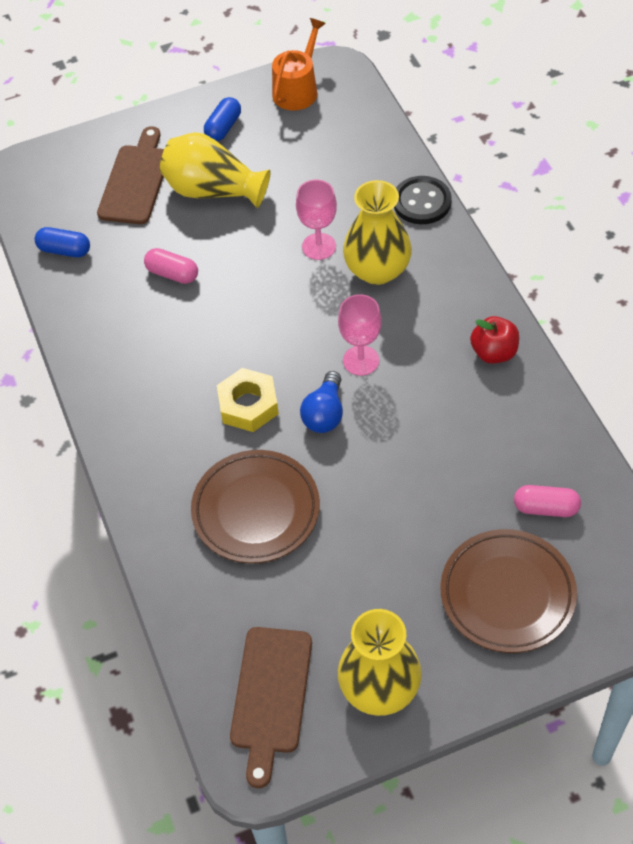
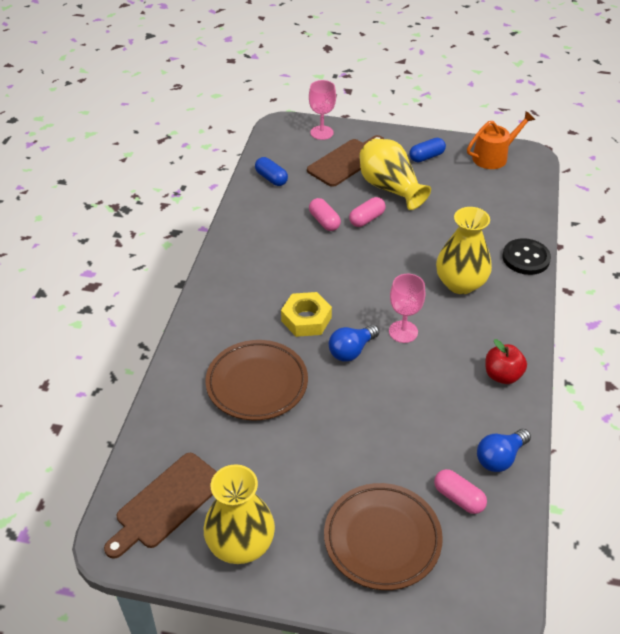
camera: 30 degrees right, 10 degrees down
(218, 245) = (367, 219): none -> pink capsule
(319, 246) = (432, 251): pink goblet -> pink goblet (322, 132)
(553, 443) = (500, 458): none -> blue light bulb

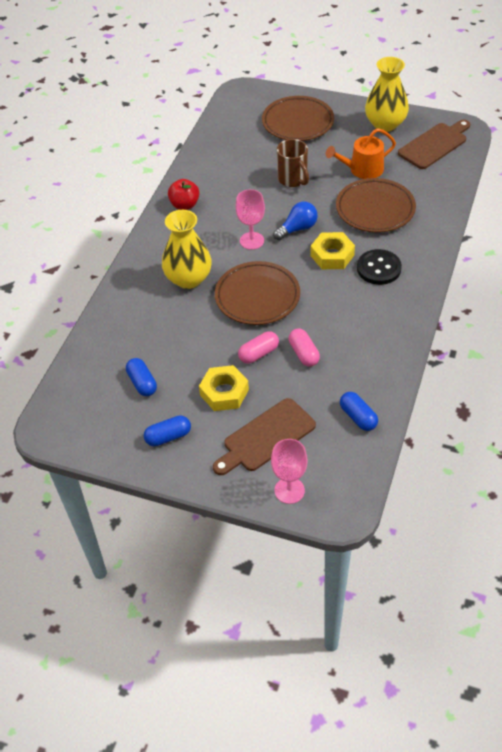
camera: 170 degrees left, 5 degrees up
(370, 424) = (293, 179): none -> brown mug
(380, 269) = (257, 297): none -> brown plate
(390, 188) = (224, 392): yellow vase -> yellow nut
(458, 498) = (244, 138): pink capsule -> none
(465, 190) = (142, 383): none -> blue capsule
(493, 157) = (89, 430): orange watering can -> orange watering can (362, 169)
(500, 458) = (209, 157): blue light bulb -> none
(526, 258) = (118, 299): black button -> black button (378, 268)

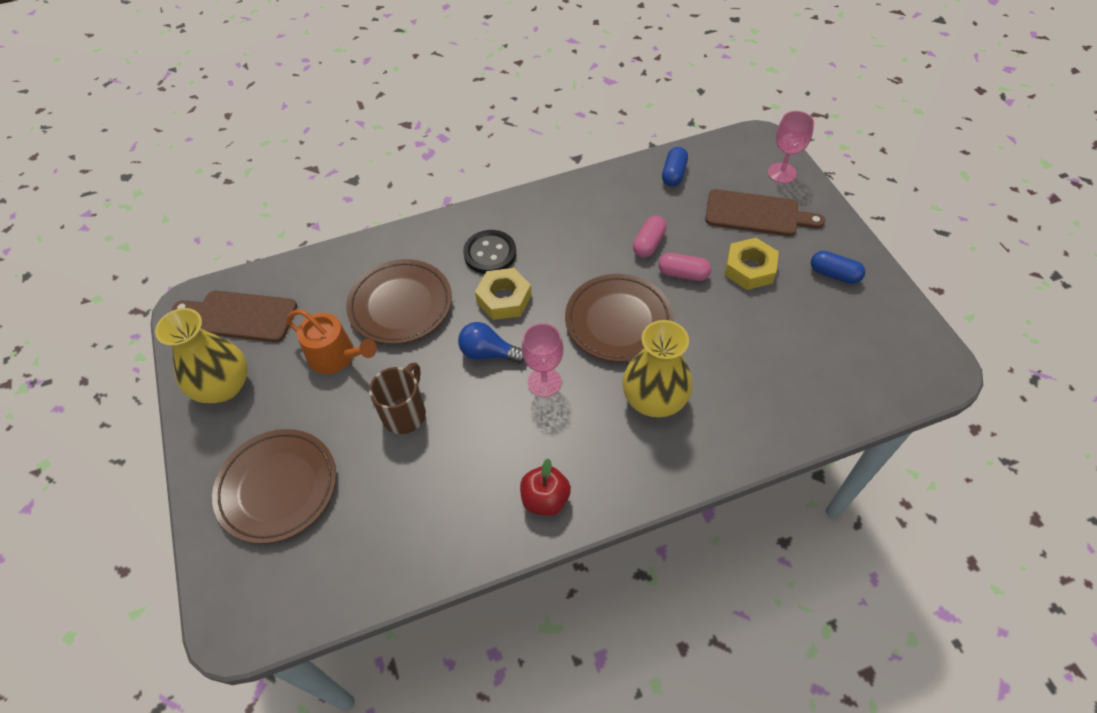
camera: 130 degrees left, 5 degrees up
(142, 383) = (812, 335): blue capsule -> none

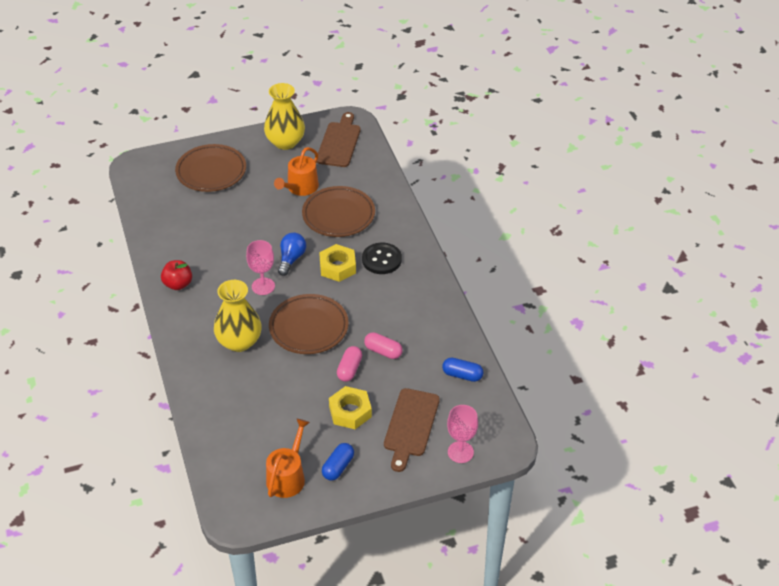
camera: 90 degrees right, 10 degrees down
(405, 413) = (251, 221): brown mug -> none
(864, 321) = (287, 477): none -> orange watering can

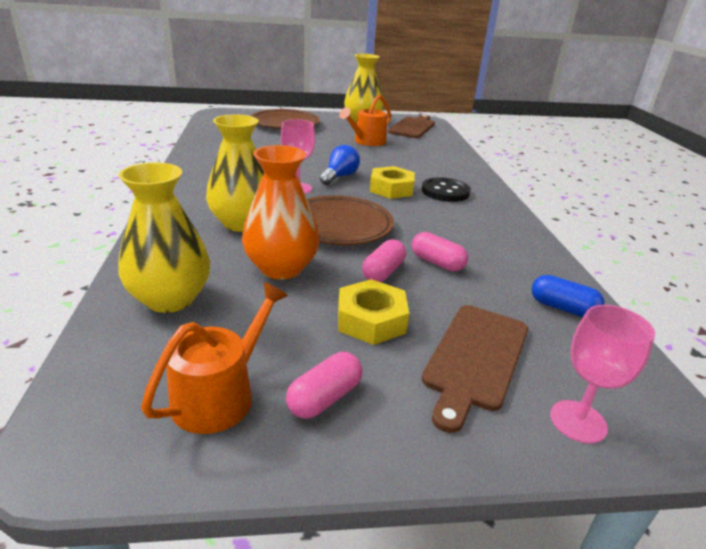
camera: 10 degrees right, 15 degrees down
(178, 284) = (202, 174): red apple -> none
(230, 423) = (170, 299): none -> yellow vase
(284, 381) = (281, 268): none -> orange vase
(338, 215) = (402, 160): brown plate -> none
(338, 467) = (325, 398): blue capsule -> pink capsule

